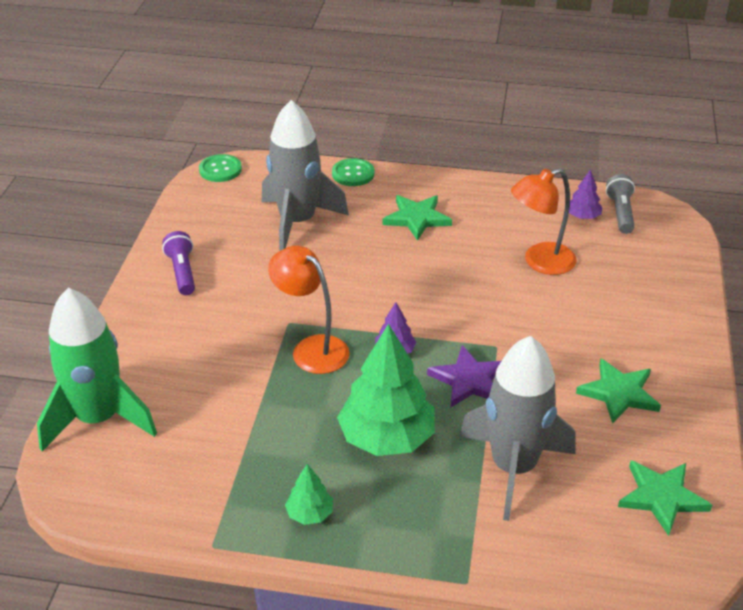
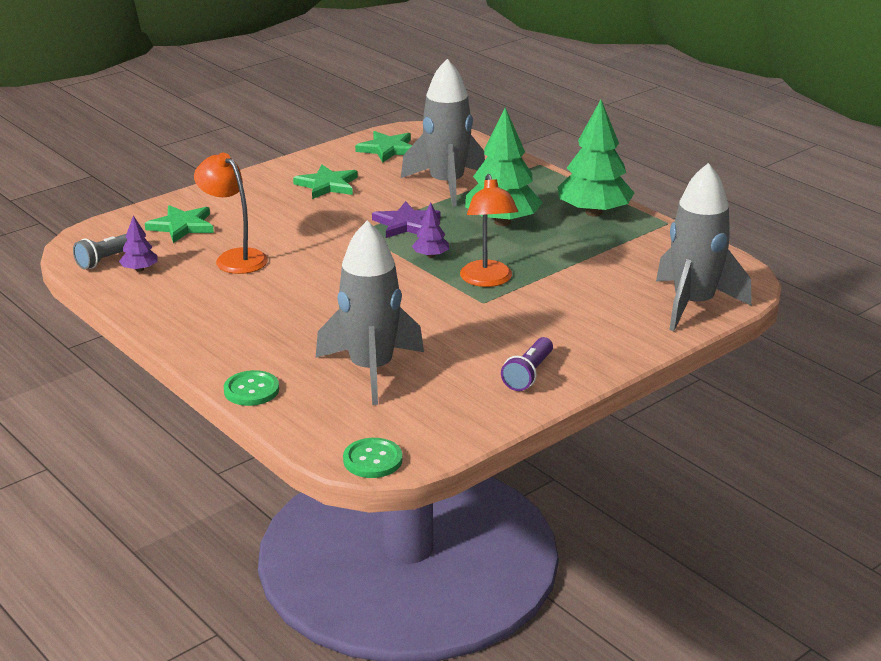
camera: 140 degrees left, 10 degrees down
(98, 419) = (693, 305): green rocket -> grey rocket
(310, 513) = (593, 213): green tree -> green tree, size x2.15
(417, 218) = (266, 326): green star -> green star (182, 226)
(540, 262) = (234, 258): orange lamp -> orange lamp turned 150 degrees counterclockwise

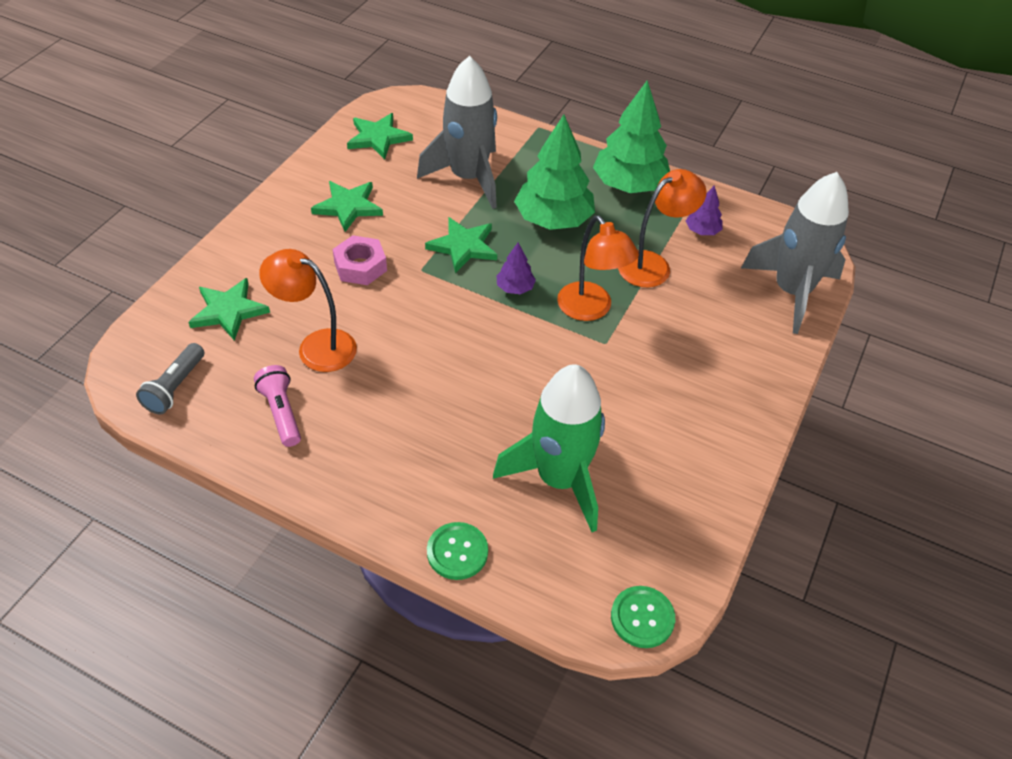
camera: 25 degrees left, 20 degrees up
(139, 269) = (221, 394): purple tree -> purple tree (702, 231)
(177, 288) = (281, 412): none -> pink flashlight
(308, 220) = (360, 266): none -> pink nut
(371, 370) = (559, 479): grey rocket -> green rocket
(406, 224) = (463, 246): purple star -> green star
(528, 374) = (709, 437): purple flashlight -> none
(571, 264) = (653, 264): none -> orange lamp

